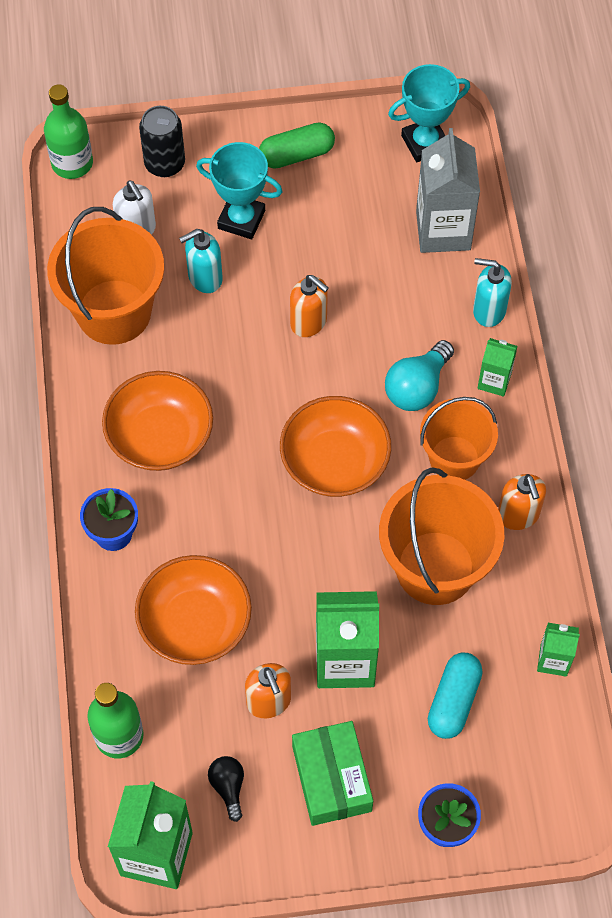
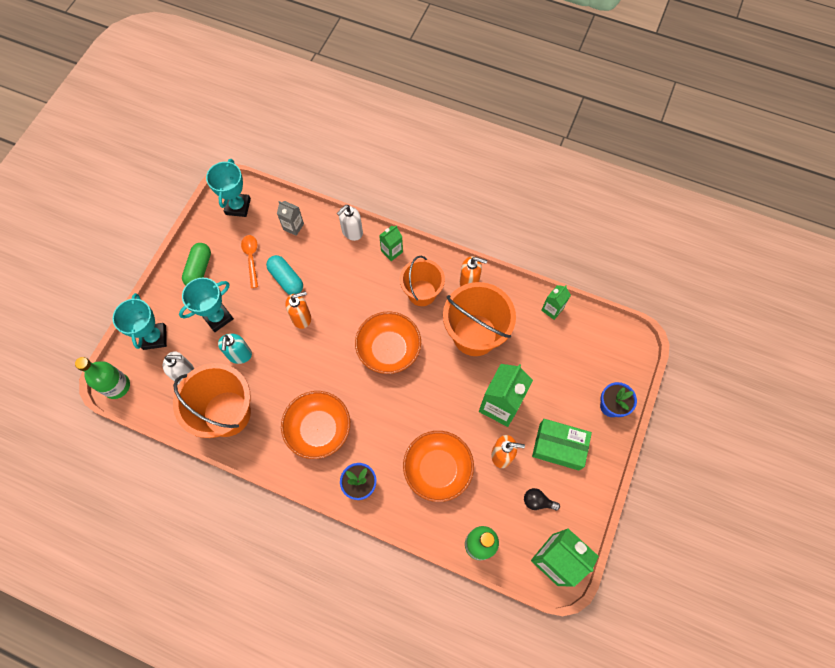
camera: 60 degrees left, 5 degrees up
(165, 163) = (154, 337): black can -> turquoise trophy
(356, 207) = (251, 258): none -> orange spoon
(417, 387) = (372, 288): turquoise light bulb -> none
(443, 230) = (293, 226): grey carton -> grey carton, size x0.53
(453, 701) = (549, 366): turquoise capsule -> turquoise capsule (286, 279)
(488, 310) = (352, 232): turquoise soap dispenser -> white soap dispenser

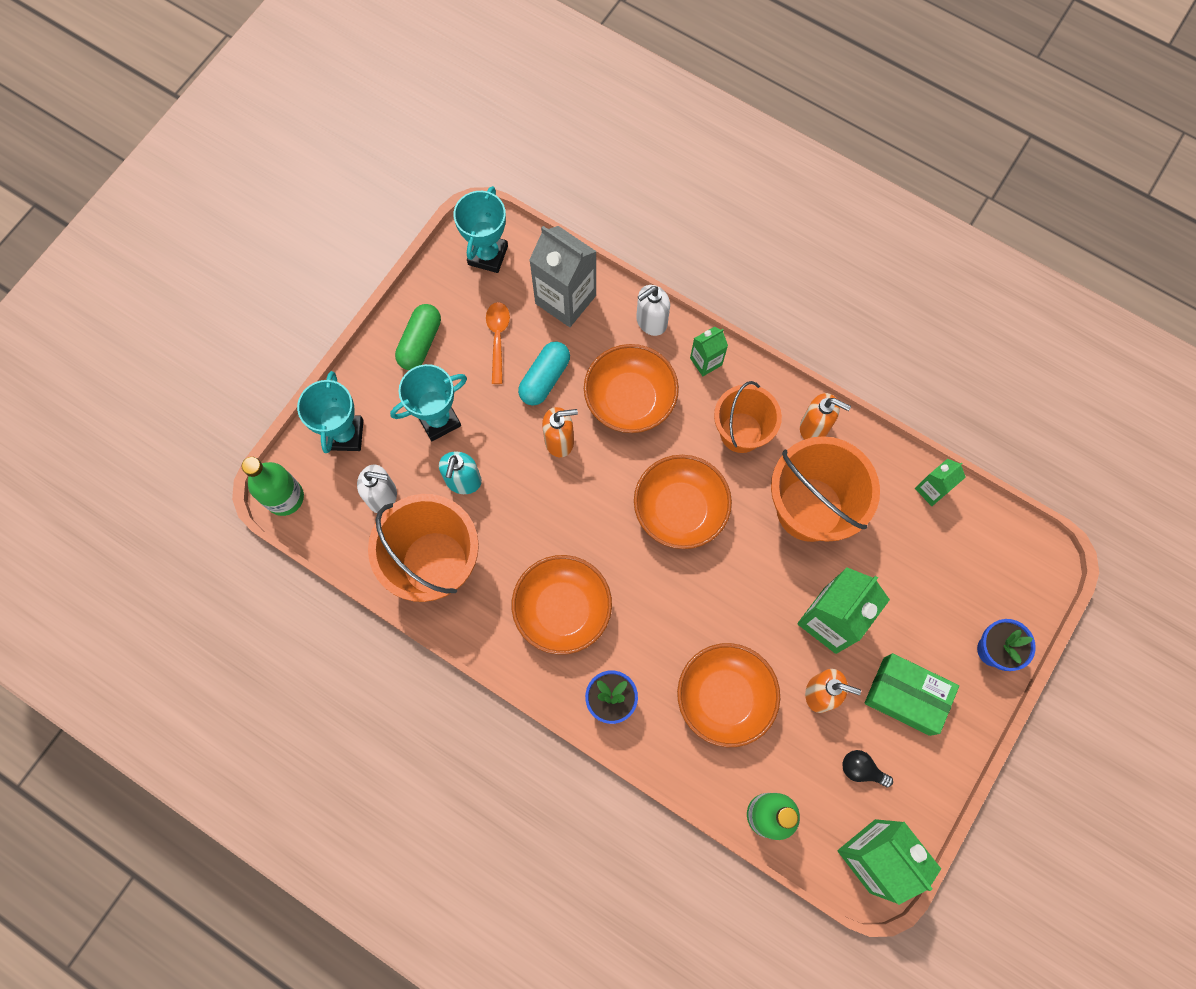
camera: 10 degrees right, 5 degrees up
(286, 279) = (545, 378): turquoise capsule -> turquoise capsule turned 60 degrees clockwise
(293, 226) = (565, 299): grey carton -> grey carton, size x1.90
(345, 283) = (630, 399): none -> orange bowl

